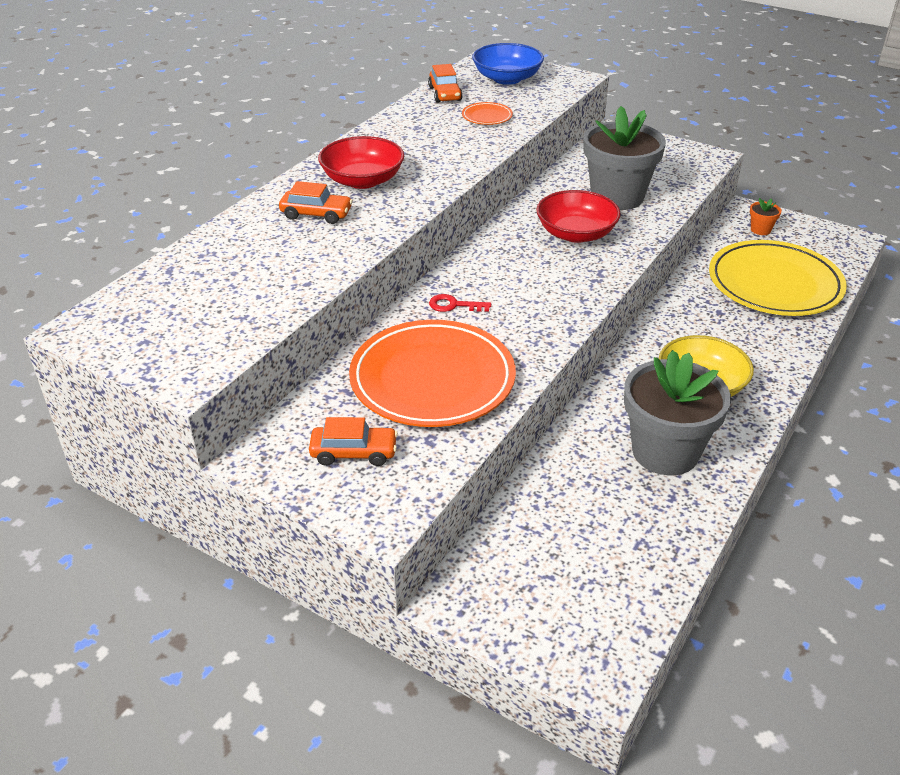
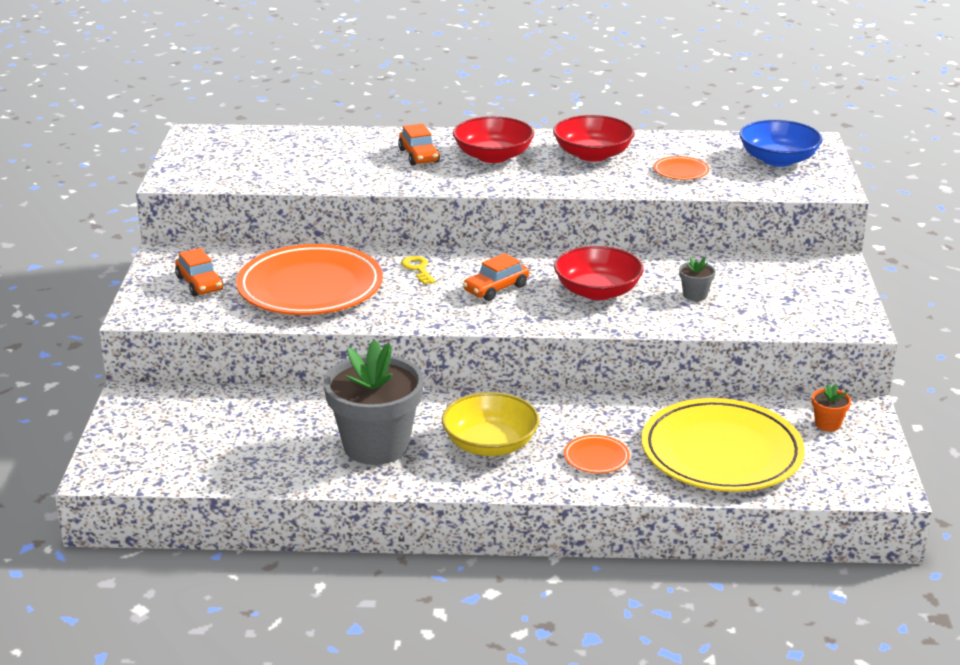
camera: 60 degrees right, 10 degrees down
(414, 139) = (592, 155): none -> red bowl
(445, 94) = (700, 143): orange car -> orange car (496, 288)
(454, 305) = (418, 269): red key -> yellow key
(617, 197) = (695, 295): grey flower pot -> grey flower pot, size x0.40
(751, 340) = (596, 457): none -> orange plate

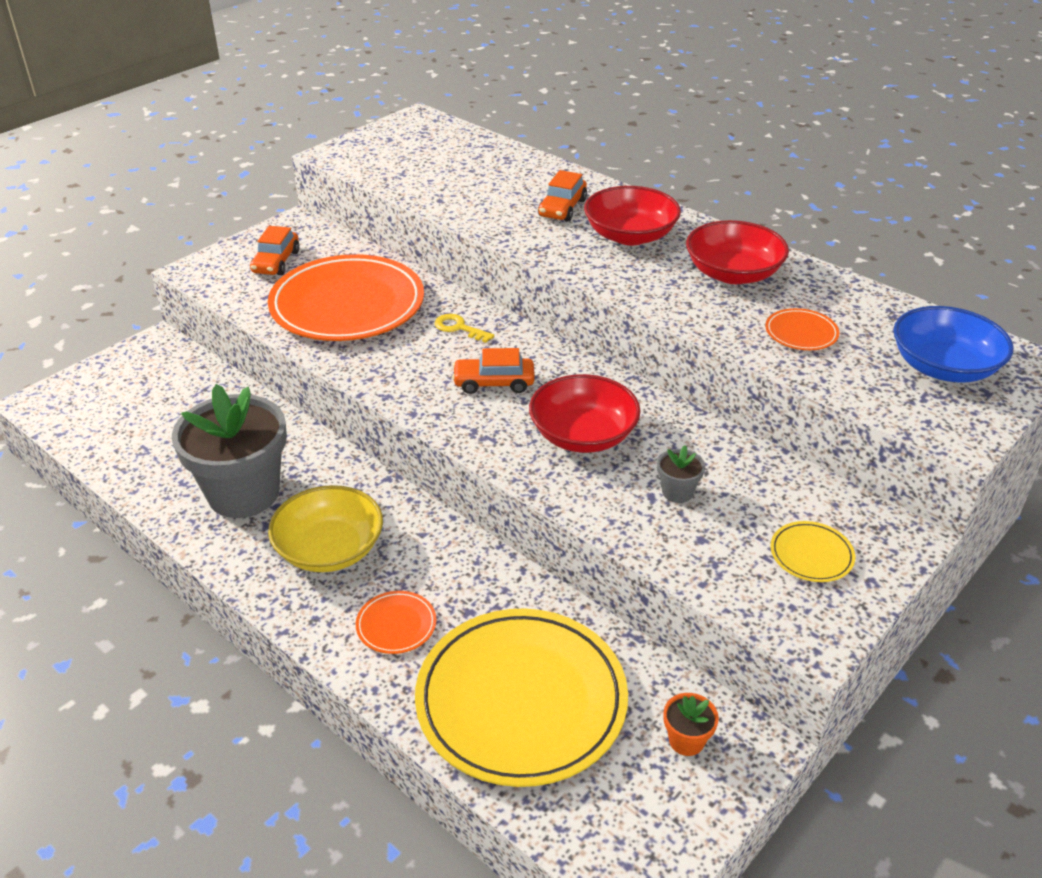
camera: 40 degrees right, 10 degrees up
(418, 269) = (459, 328): yellow key -> yellow key turned 75 degrees counterclockwise
(805, 292) = (811, 555): none -> yellow plate

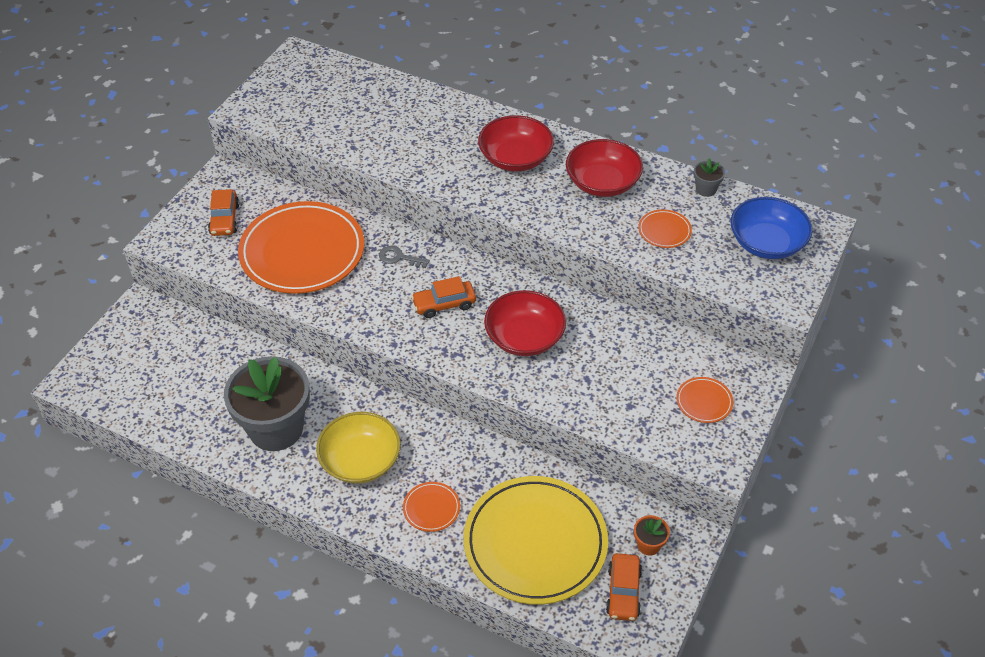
camera: 15 degrees left, 10 degrees up
(459, 328) = (399, 258): yellow key -> grey key
(562, 208) = (454, 138): orange car -> orange car (623, 592)
(677, 492) = (604, 371): grey flower pot -> grey flower pot (706, 189)
(811, 555) = (704, 402): yellow plate -> orange plate

